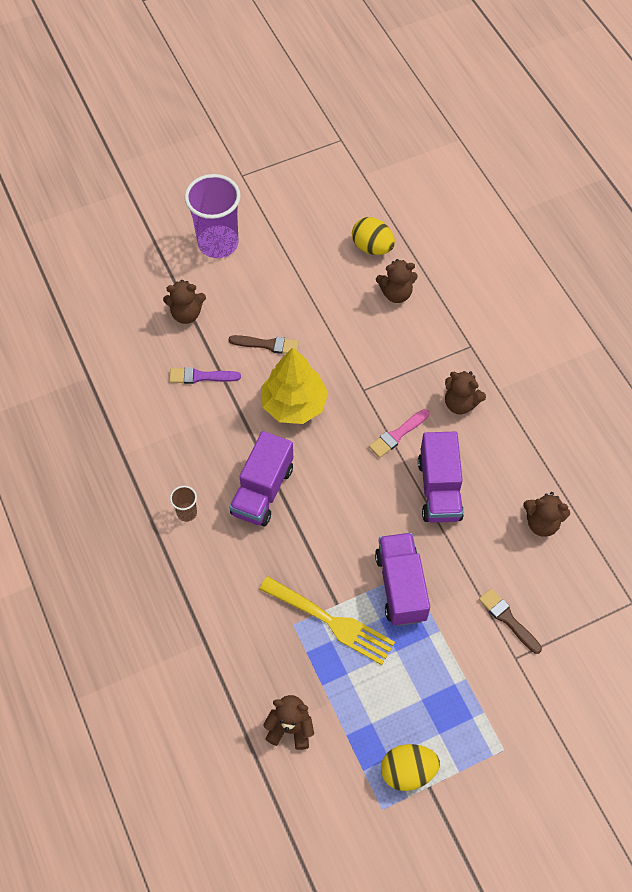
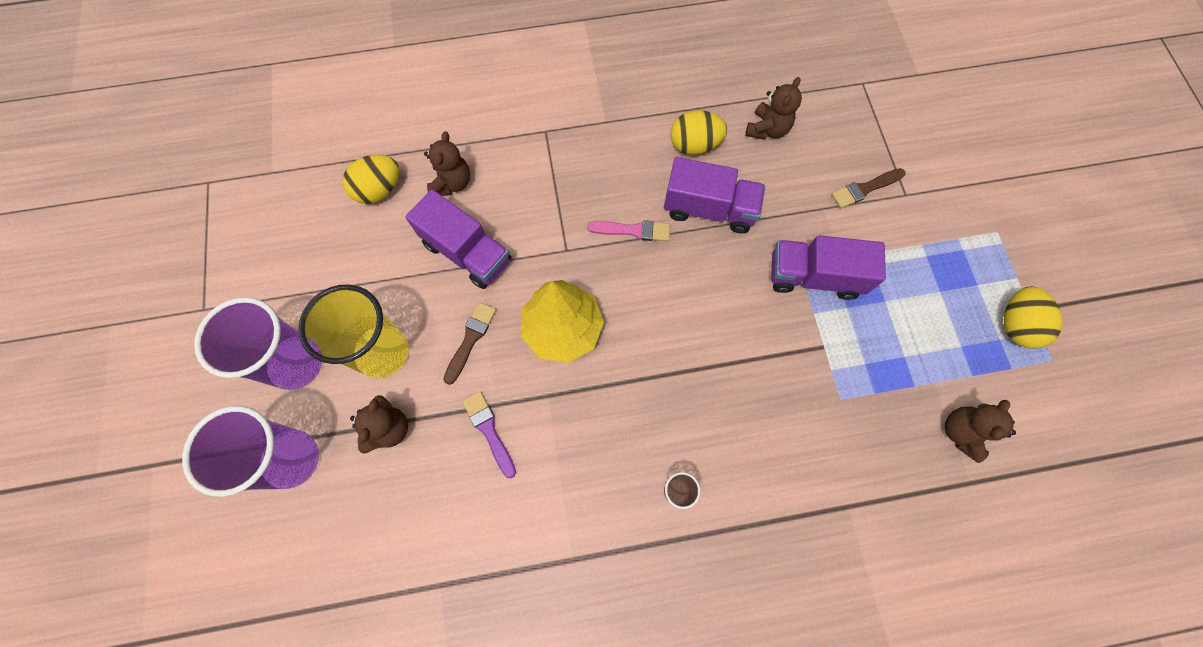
camera: 75 degrees left, 10 degrees up
(151, 264) = (292, 459): none -> purple cup
(201, 376) = (489, 431): purple brush -> purple brush turned 135 degrees clockwise
(241, 292) = (383, 352): none -> yellow cup
(262, 491) = (667, 393): purple truck -> purple truck (467, 252)
(331, 622) = (843, 357): yellow fork -> none
(397, 434) = (633, 230): pink brush -> pink brush turned 60 degrees counterclockwise
(460, 403) = (612, 160): brown teddy bear -> none
(500, 465) = (694, 145): none -> yellow egg

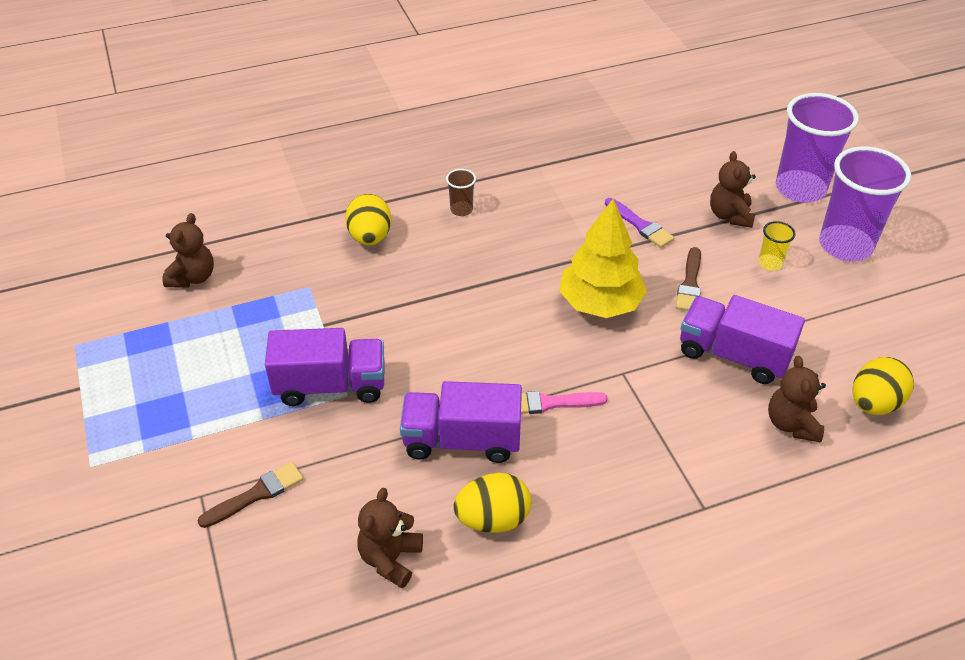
camera: 170 degrees right, 25 degrees down
(383, 352) = (770, 263): yellow cup -> yellow cup, size x0.44
(1015, 325) = (105, 370): yellow egg -> yellow egg (370, 237)

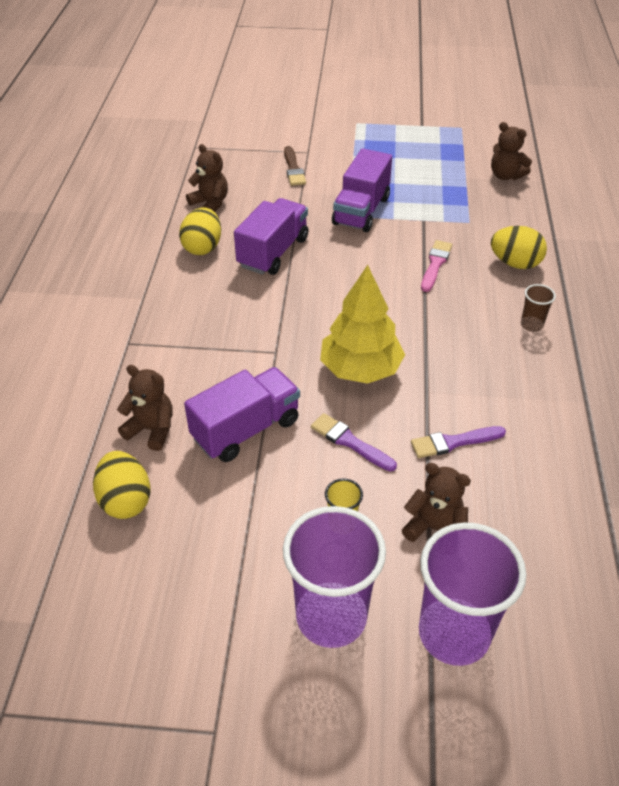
camera: 115 degrees right, 0 degrees up
(550, 403) = (274, 302): pink brush -> pink brush (435, 264)
(690, 283) = (350, 442): brown brush -> purple brush

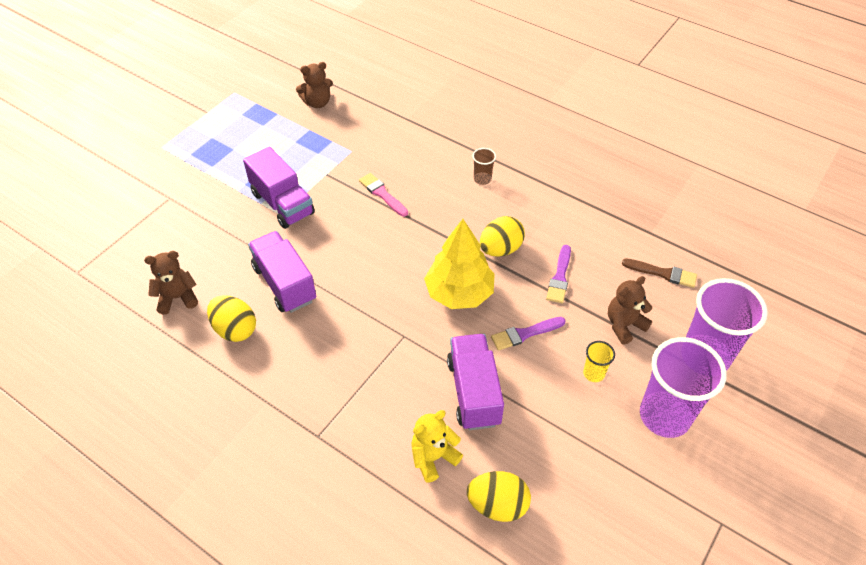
camera: 60 degrees left, 5 degrees up
(151, 429) = (433, 457): brown teddy bear -> yellow teddy bear
(293, 169) = (184, 218): brown brush -> brown brush (662, 273)
(515, 263) = (416, 153): yellow egg -> yellow egg (500, 249)

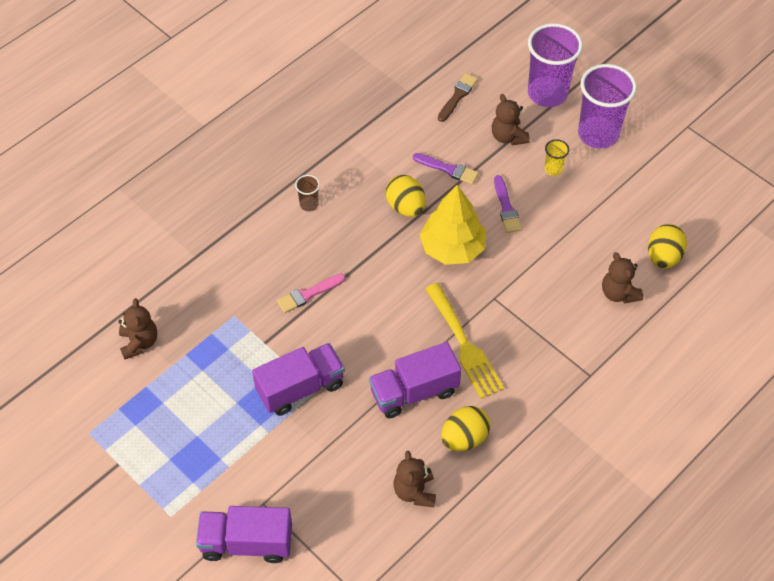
camera: 80 degrees left, 5 degrees up
(342, 317) = (464, 345): none -> yellow fork
(433, 457) = (619, 293): yellow teddy bear -> brown teddy bear
(474, 392) = (560, 255): purple truck -> purple truck (246, 543)

